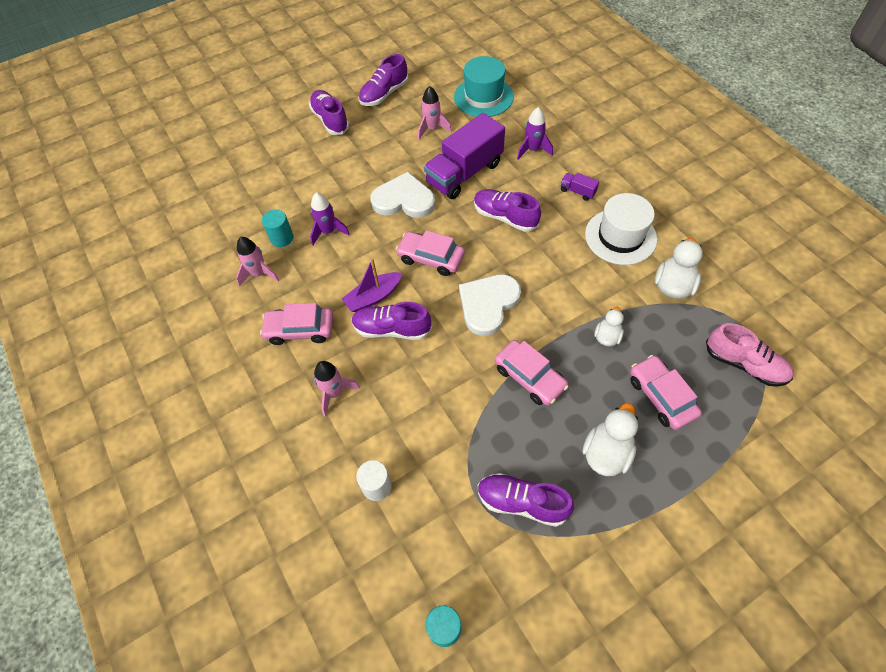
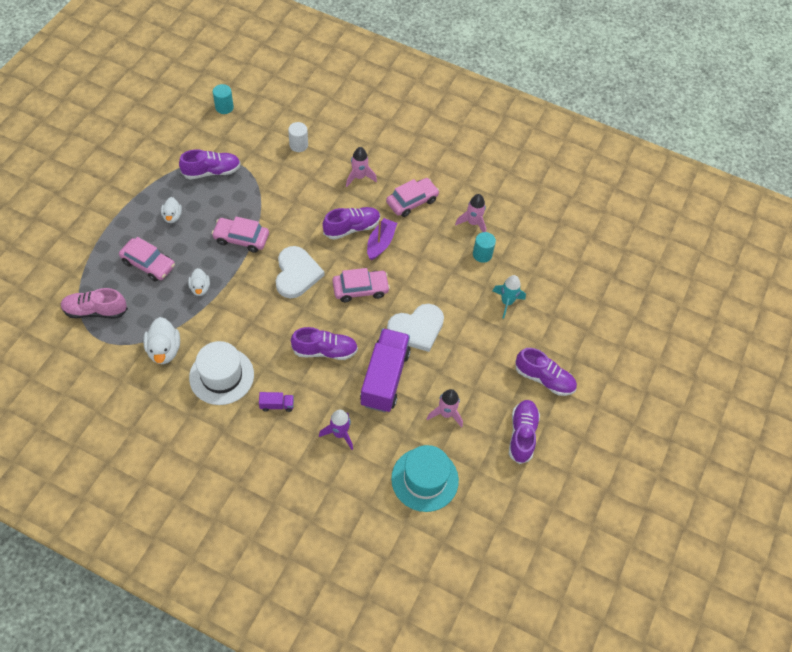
camera: 140 degrees right, 0 degrees up
(302, 186) = (507, 302): none -> turquoise rocket
(328, 231) = (453, 275): purple rocket -> none
(606, 453) = (172, 216): white duck -> white duck, size x0.62

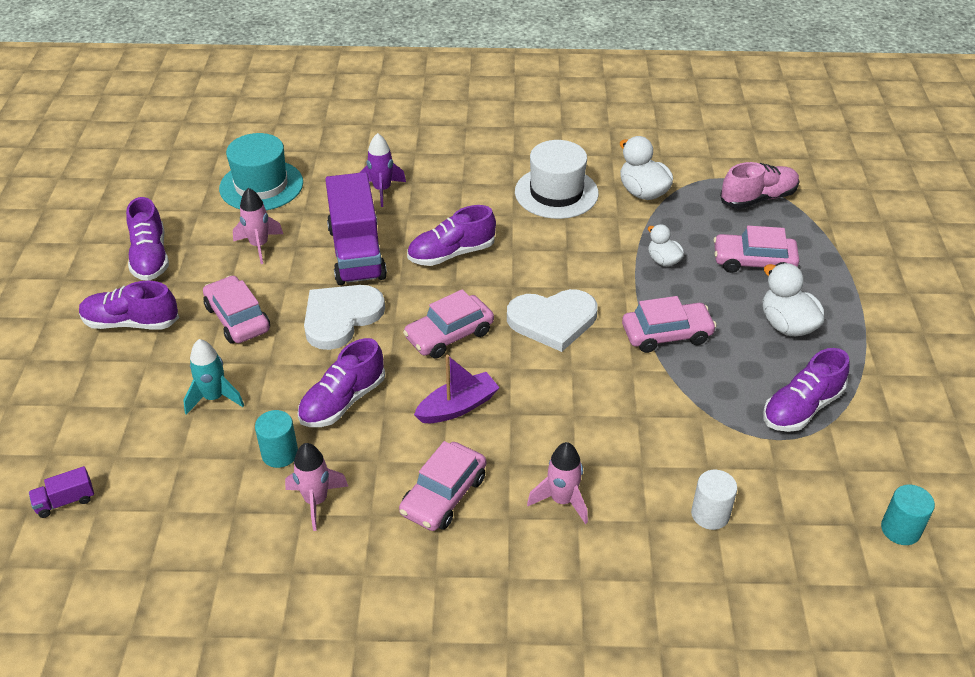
camera: 160 degrees right, 15 degrees down
(172, 216) = (786, 325): white duck -> white duck, size x1.61
(277, 405) = (472, 190): purple truck -> purple truck (65, 501)
(296, 274) = (553, 321): white heart -> white heart turned 75 degrees counterclockwise
(351, 228) = (517, 411): purple shoe -> purple shoe (342, 401)
(380, 243) = (457, 407): purple boat -> purple boat turned 120 degrees counterclockwise
(478, 354) = (237, 318): none -> pink car

